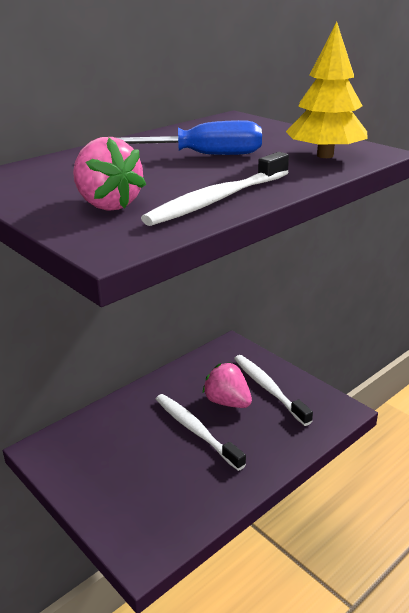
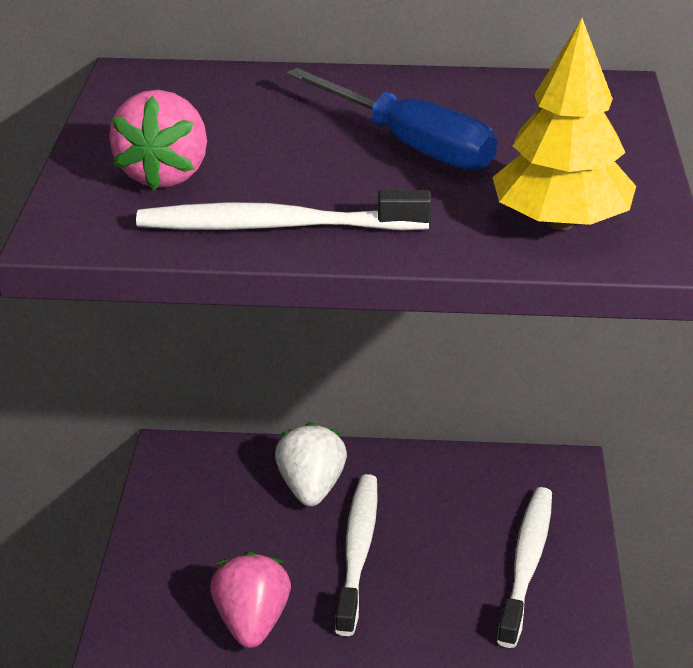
camera: 45 degrees right, 5 degrees up
(136, 418) = (311, 487): none -> white strawberry
(227, 402) = (446, 543): pink strawberry -> pink strawberry (252, 622)

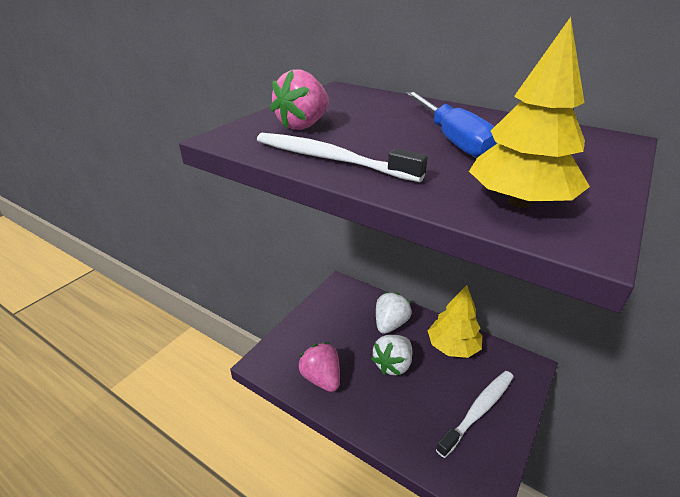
camera: 30 degrees right, 0 degrees up
(252, 622) = (321, 378): pink strawberry -> pink strawberry turned 60 degrees counterclockwise
(357, 551) = (393, 364): white toothbrush -> white strawberry
(436, 484) = (453, 346): none -> yellow tree

